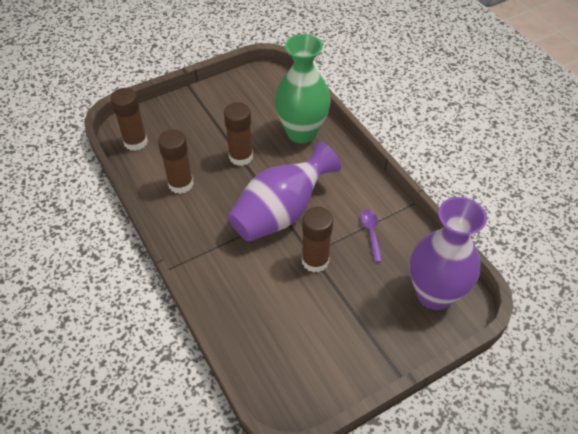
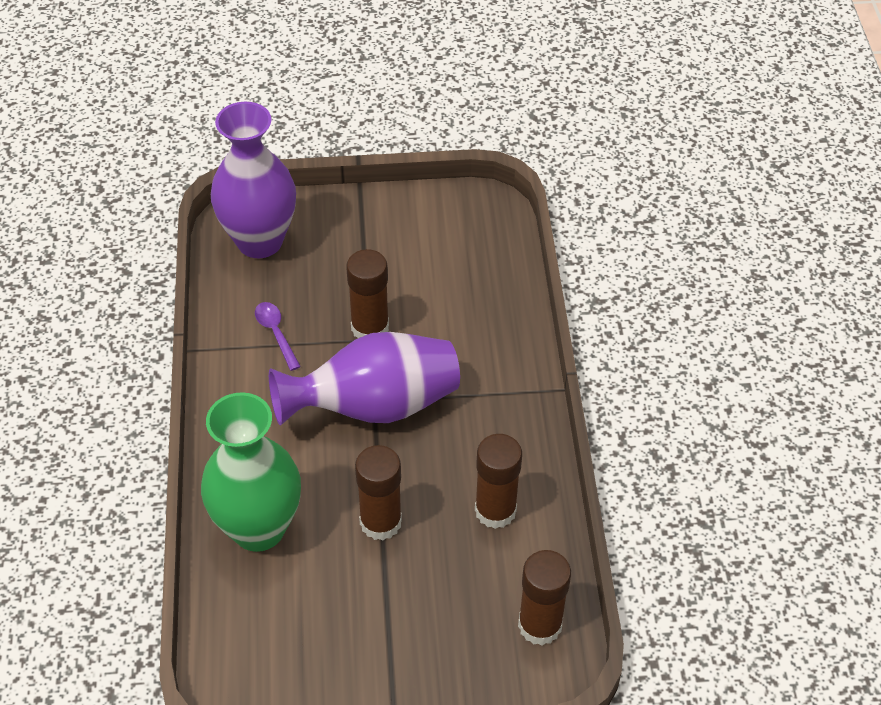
camera: 155 degrees left, 0 degrees up
(371, 233) = (276, 333): purple spoon -> purple spoon turned 135 degrees clockwise

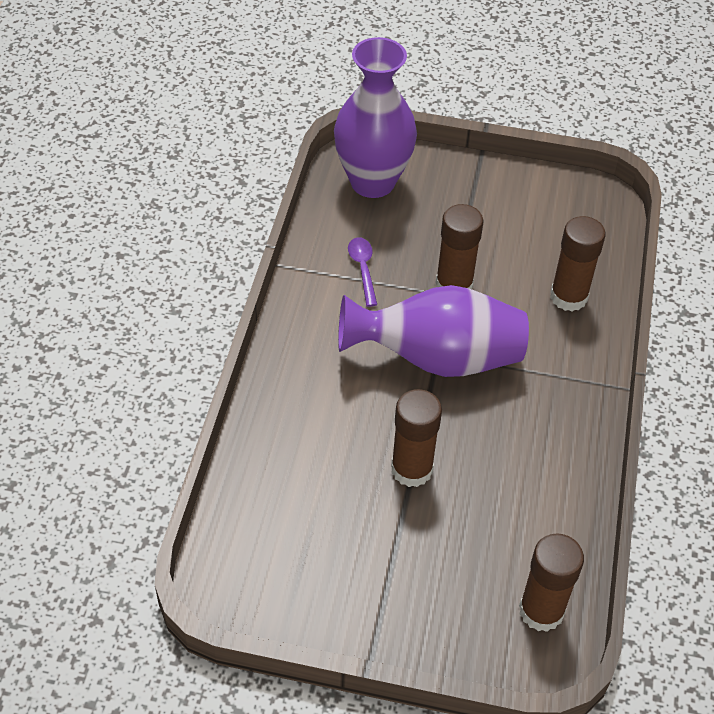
camera: 15 degrees right, 0 degrees up
(258, 528) = (293, 444): green vase -> none
(495, 510) = (527, 487): brown glue stick -> brown glue stick (568, 297)

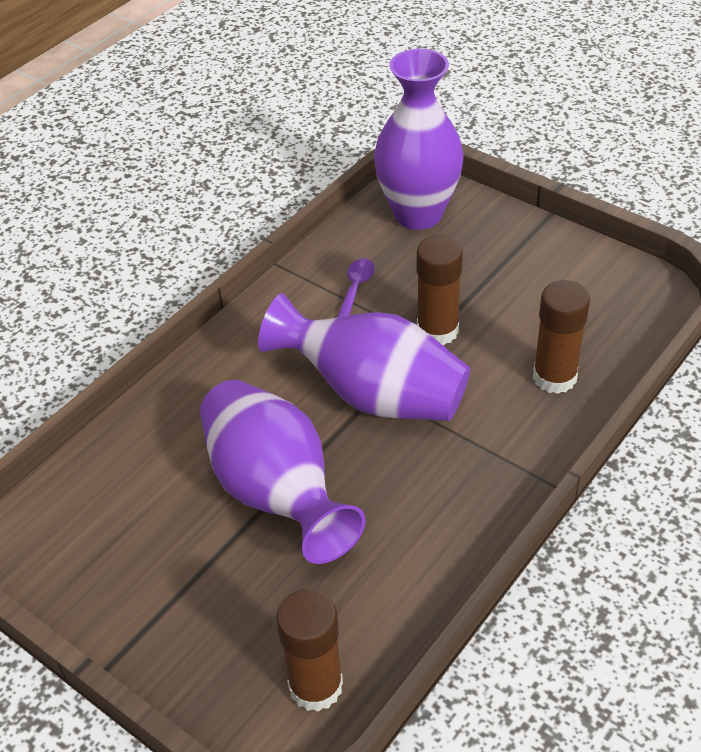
camera: 30 degrees right, 5 degrees down
(412, 469) = (276, 492): brown glue stick -> purple vase

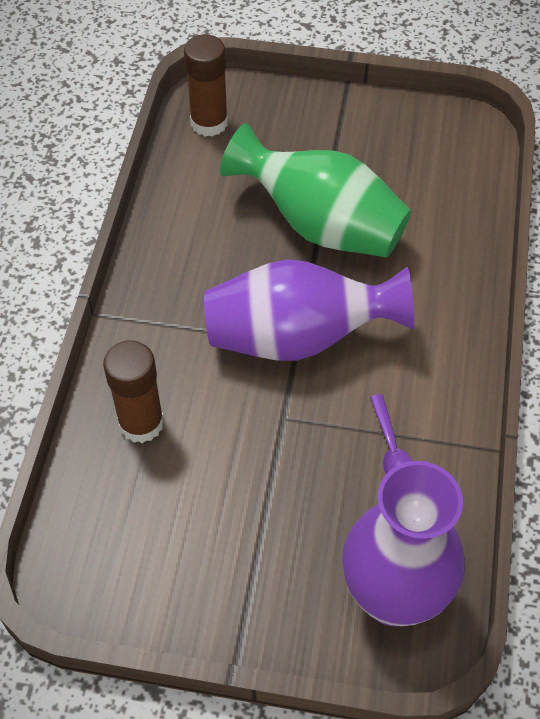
camera: 150 degrees right, 10 degrees up
(276, 492) = (321, 225): purple vase -> green vase
(437, 330) = (279, 432): brown glue stick -> none

